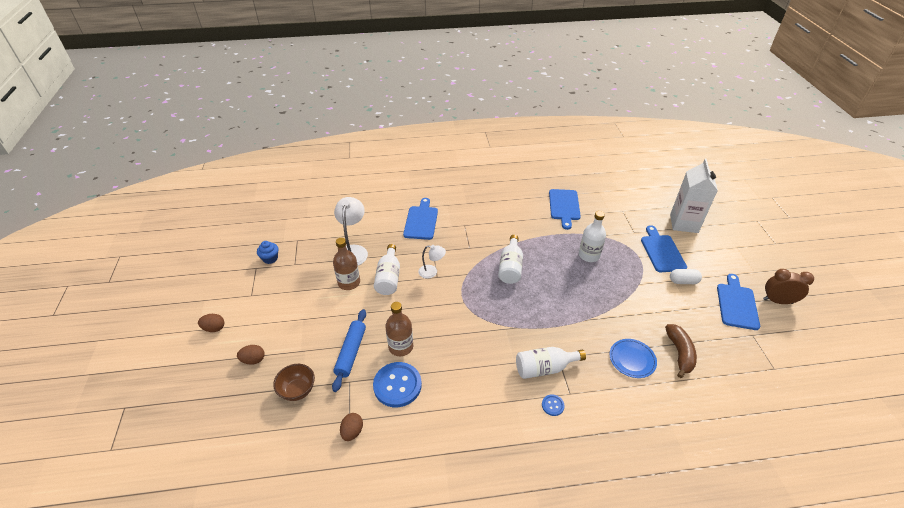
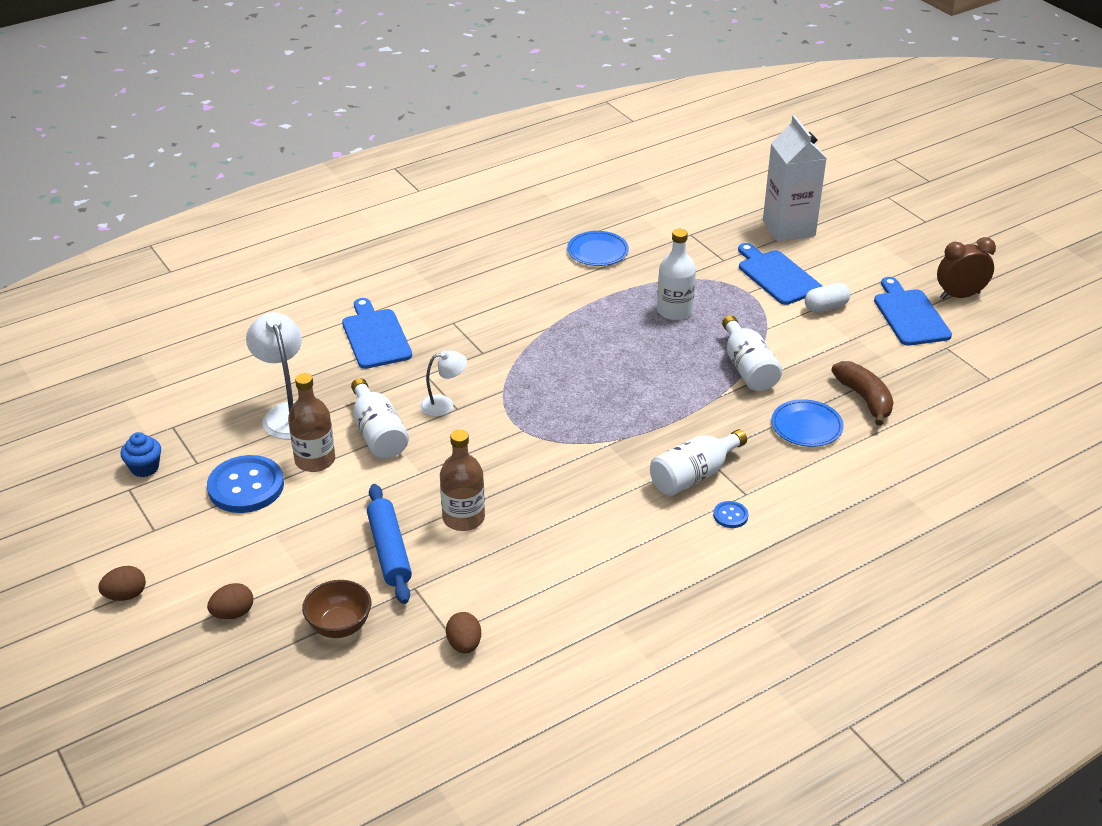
camera: 25 degrees left, 5 degrees down
(397, 385) = (492, 567): blue button -> blue button (246, 486)
(510, 267) = (565, 361): white bottle -> white bottle (748, 368)
(564, 206) = (597, 251): blue cutting board -> blue plate

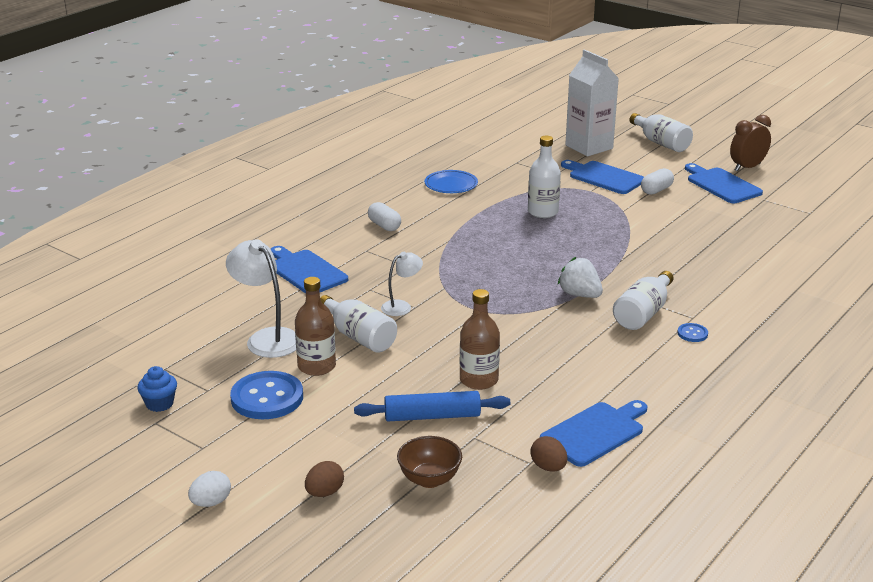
camera: 20 degrees left, 10 degrees down
(125, 595) = (211, 502): brown egg -> white egg
(389, 551) = (432, 416): blue rolling pin -> blue rolling pin turned 60 degrees counterclockwise
(491, 294) = (384, 226): none -> white capsule
(539, 615) = (595, 433): none -> blue cutting board
(641, 433) = (579, 294): none -> white strawberry
(748, 368) = (629, 238): white bottle -> white bottle (661, 143)
(806, 426) = (703, 266): blue plate -> none
(864, 399) = (731, 241): brown banana -> none

